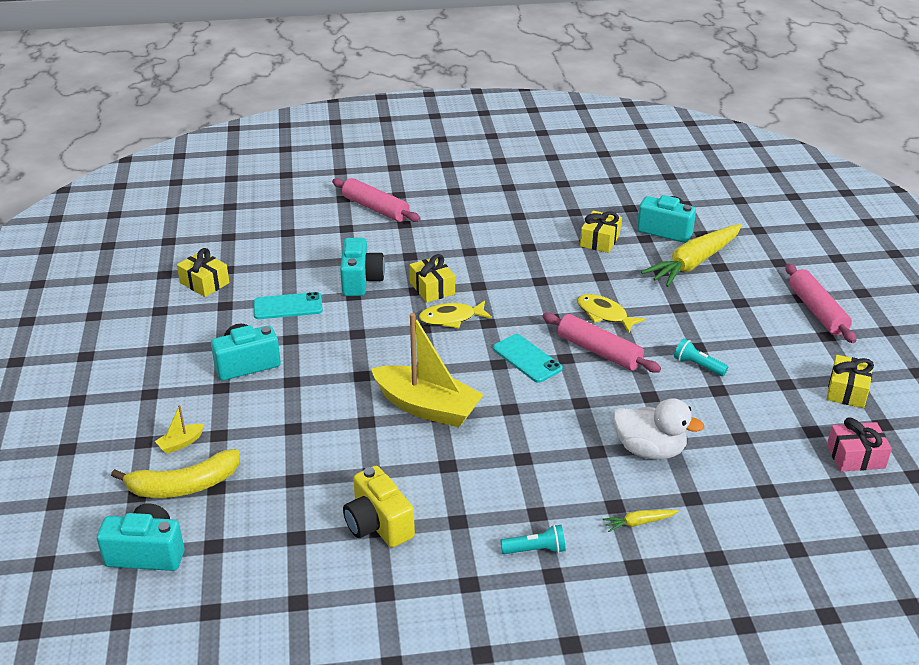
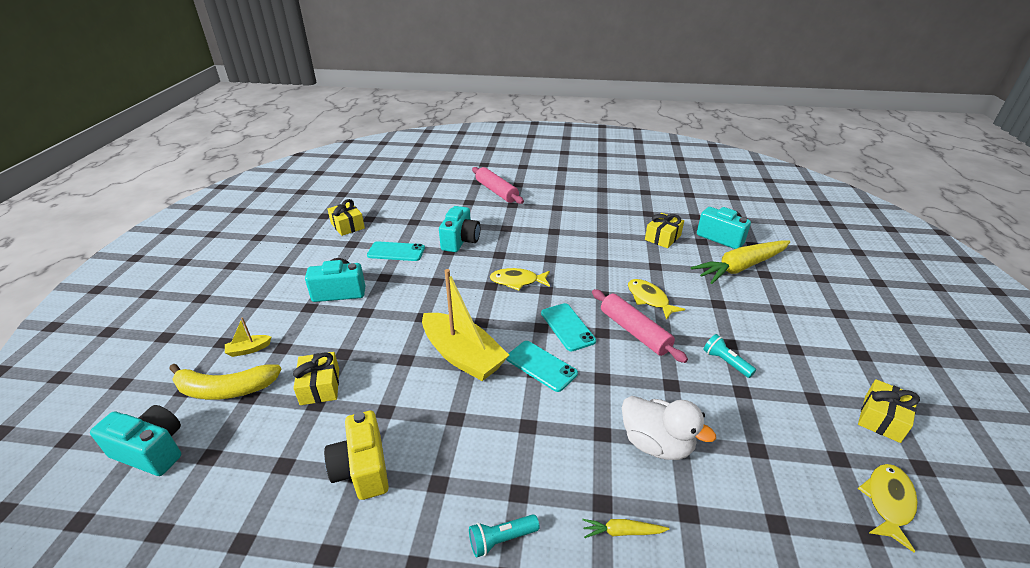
camera: 15 degrees right, 0 degrees up
(432, 288) = (512, 255): yellow gift -> yellow gift (320, 386)
(514, 402) = (541, 366): none -> turquoise phone
(536, 550) = (501, 539): turquoise flashlight -> turquoise flashlight turned 150 degrees clockwise
(816, 311) = (854, 329): pink rolling pin -> none
(855, 456) = (888, 502): pink gift -> yellow fish

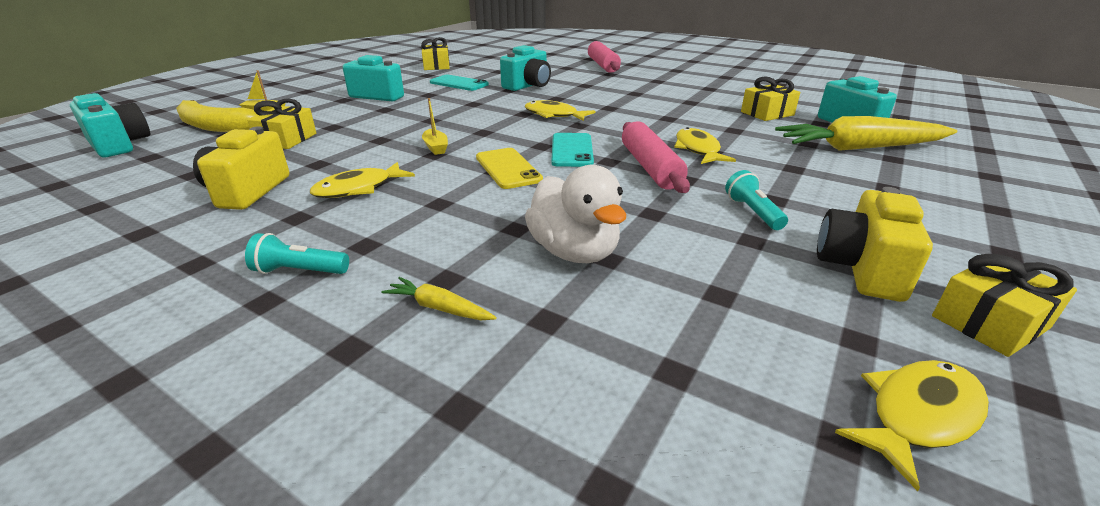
camera: 25 degrees right, 5 degrees down
(452, 431) = (359, 188): none -> yellow fish
(463, 356) = (436, 147): yellow boat -> yellow boat, size x0.41
(541, 366) = (508, 168): turquoise phone -> yellow phone
(808, 396) = (861, 268): none -> yellow camera

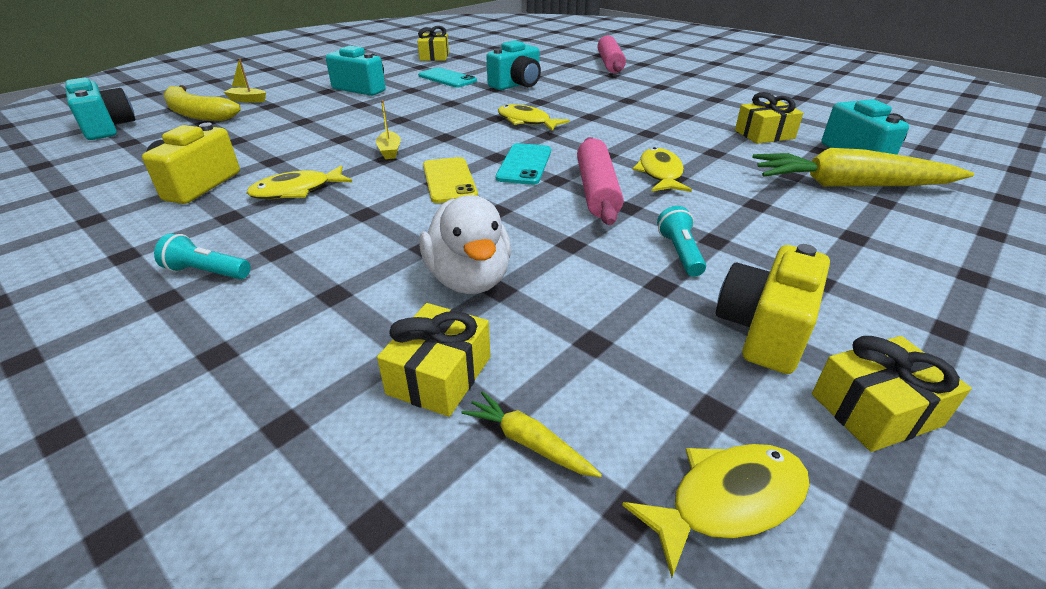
camera: 10 degrees right, 5 degrees up
(286, 139) = (254, 132): yellow gift -> yellow gift (439, 375)
(439, 308) = (313, 324): yellow carrot -> yellow carrot (528, 442)

